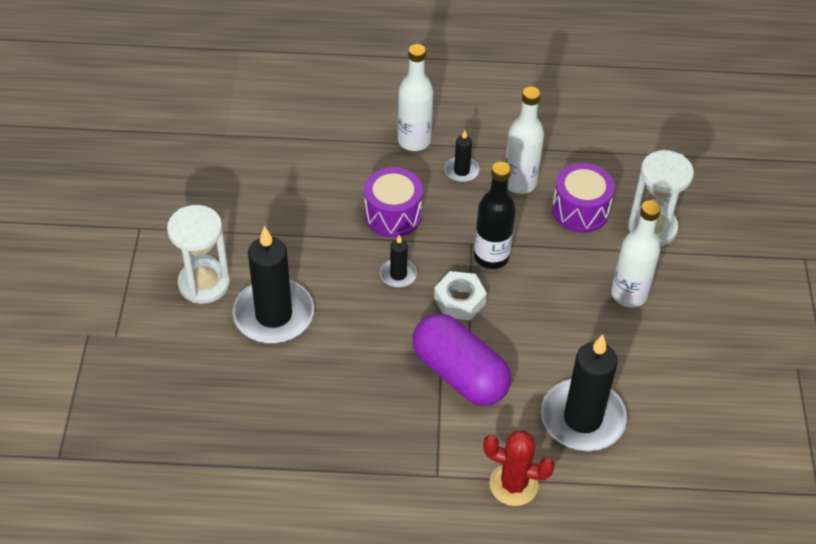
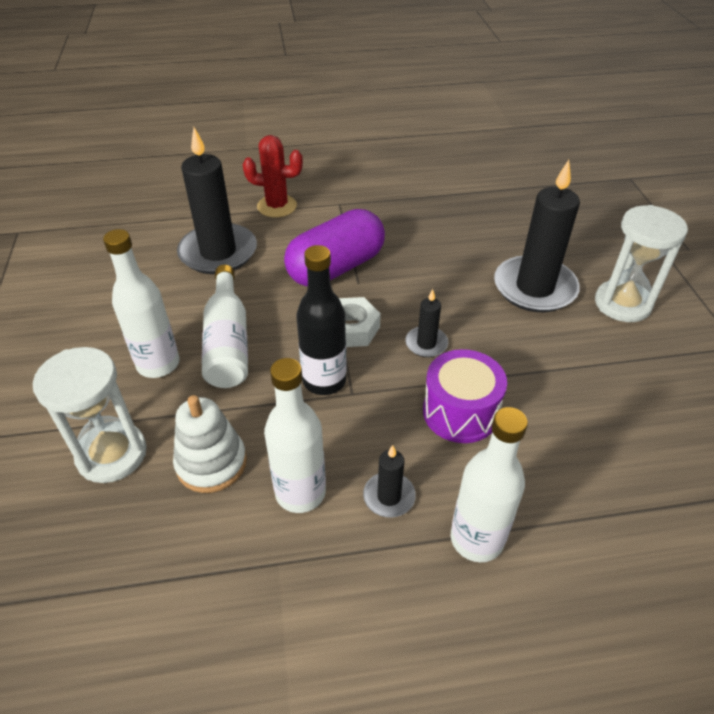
camera: 170 degrees right, 5 degrees down
(459, 374) = (336, 268): purple capsule -> purple capsule turned 75 degrees counterclockwise
(570, 306) = (228, 341): none -> white bottle
(580, 210) = (211, 463): purple drum -> white stacking toy

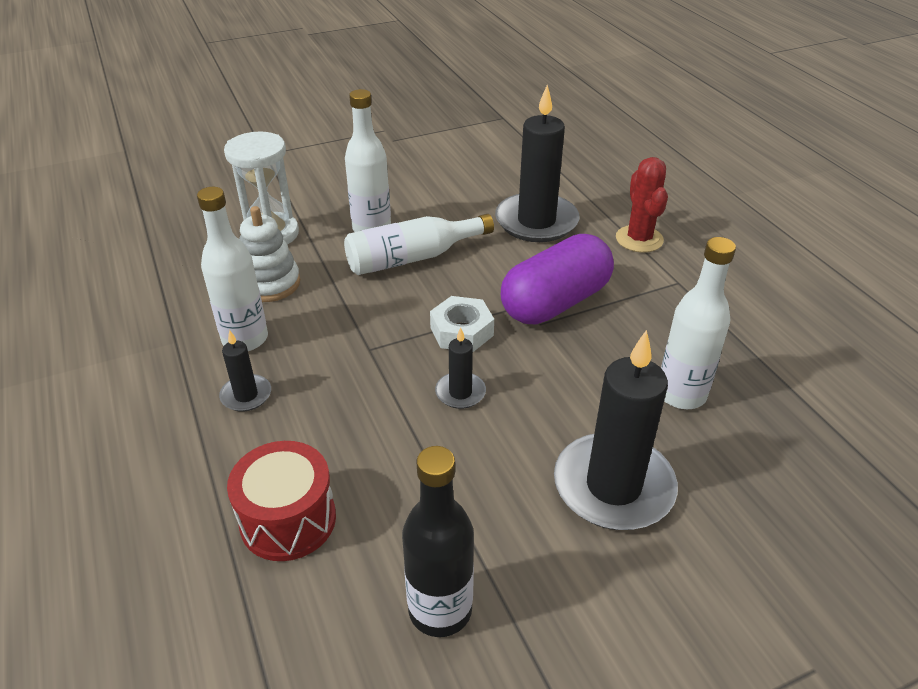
camera: 75 degrees right, 5 degrees down
(324, 380) = (380, 327): black bottle -> black bottle (440, 610)
(336, 268) = (555, 302): purple capsule -> purple capsule turned 75 degrees counterclockwise
(460, 412) = (363, 434): purple drum -> none
(476, 539) = (202, 464): white bottle -> white bottle (681, 394)
(549, 474) = (288, 520): none -> red drum
(622, 304) = (630, 598): white hourglass -> none

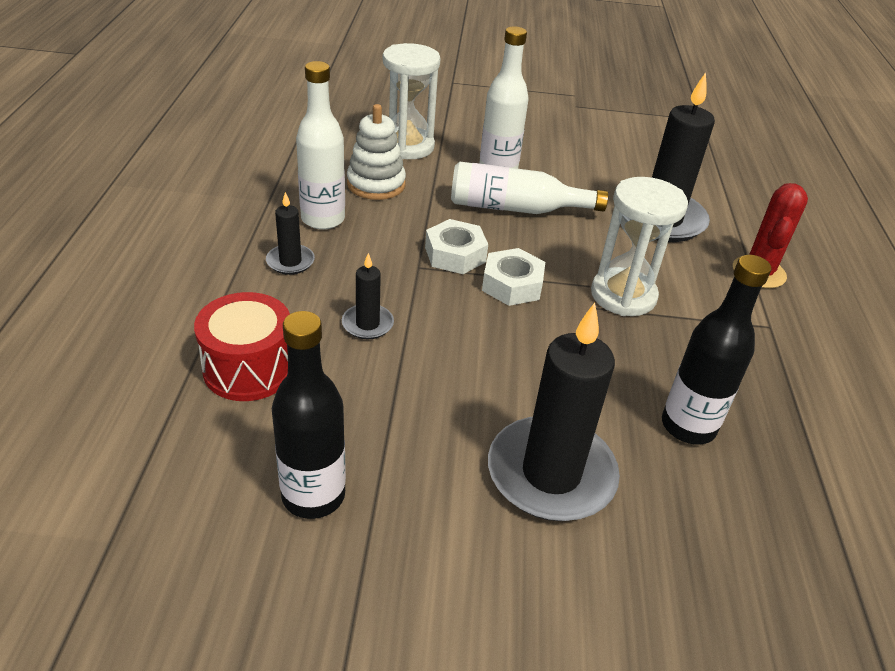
camera: 25 degrees right, 0 degrees up
(393, 324) = (455, 254): none -> white nut
(460, 392) = (470, 334): black candle -> black candle (367, 324)
(555, 302) = (623, 295): purple capsule -> white hourglass
(681, 394) = (688, 426): white bottle -> black bottle

